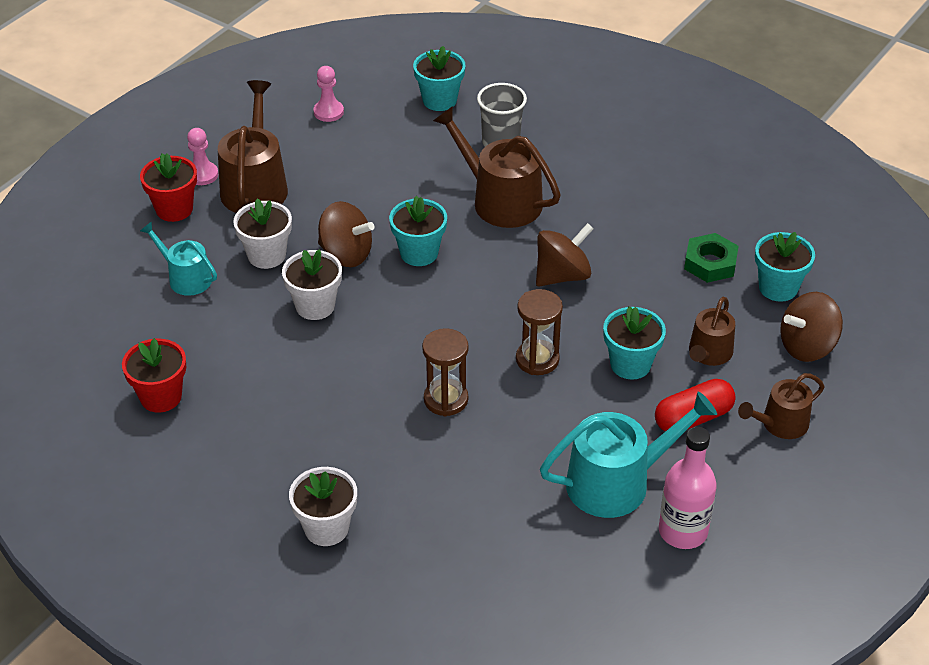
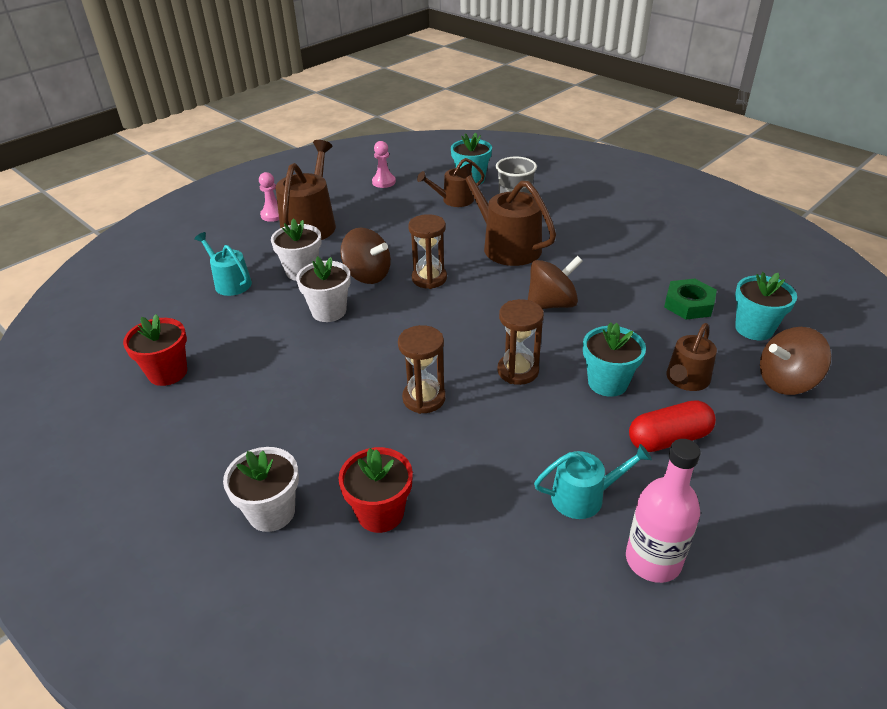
camera: 10 degrees right, 5 degrees down
(174, 209) = (242, 235): red flower pot -> red flower pot (380, 513)
(419, 253) = (429, 278): turquoise flower pot -> brown hourglass
(617, 482) = (584, 496): turquoise watering can -> turquoise watering can, size x0.59
(780, 424) = (762, 453): brown watering can -> brown watering can (454, 200)

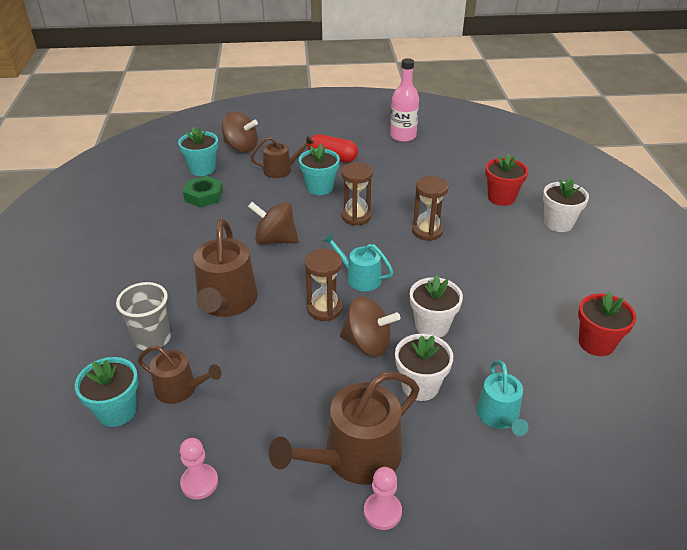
camera: 140 degrees left, 0 degrees up
(367, 275) = (367, 343): brown spinning top -> brown spinning top turned 120 degrees clockwise
(584, 496) = (401, 160): turquoise watering can -> turquoise watering can (359, 277)

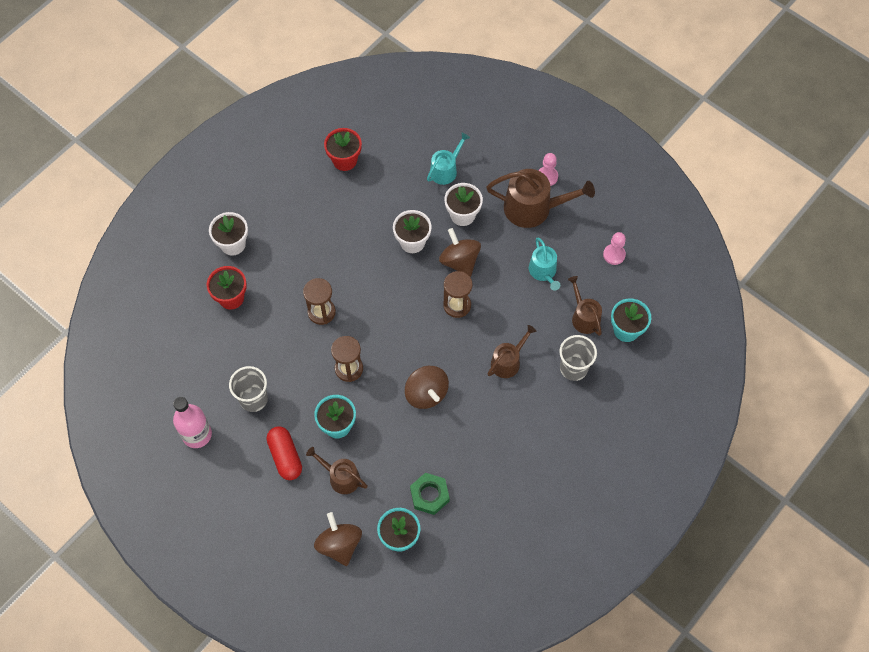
camera: 135 degrees left, 25 degrees up
(226, 302) = (508, 361): brown watering can -> brown watering can, size x0.59
(359, 277) = (410, 311): turquoise watering can -> turquoise watering can (543, 272)
(396, 166) = (253, 399): none -> grey cup

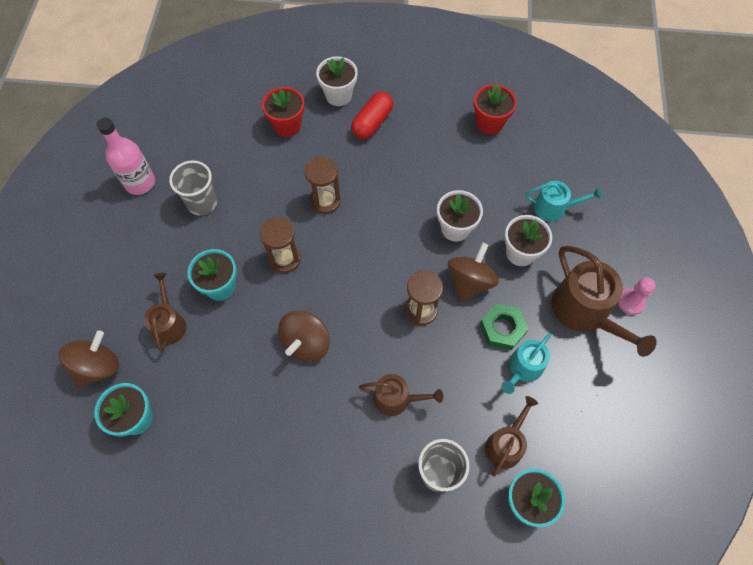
camera: 55 degrees right, 0 degrees up
(285, 456) = (161, 263): red capsule -> red capsule (372, 122)
(429, 495) = (198, 417): green nut -> green nut (502, 328)
(614, 255) = (603, 428): pink pawn -> none

